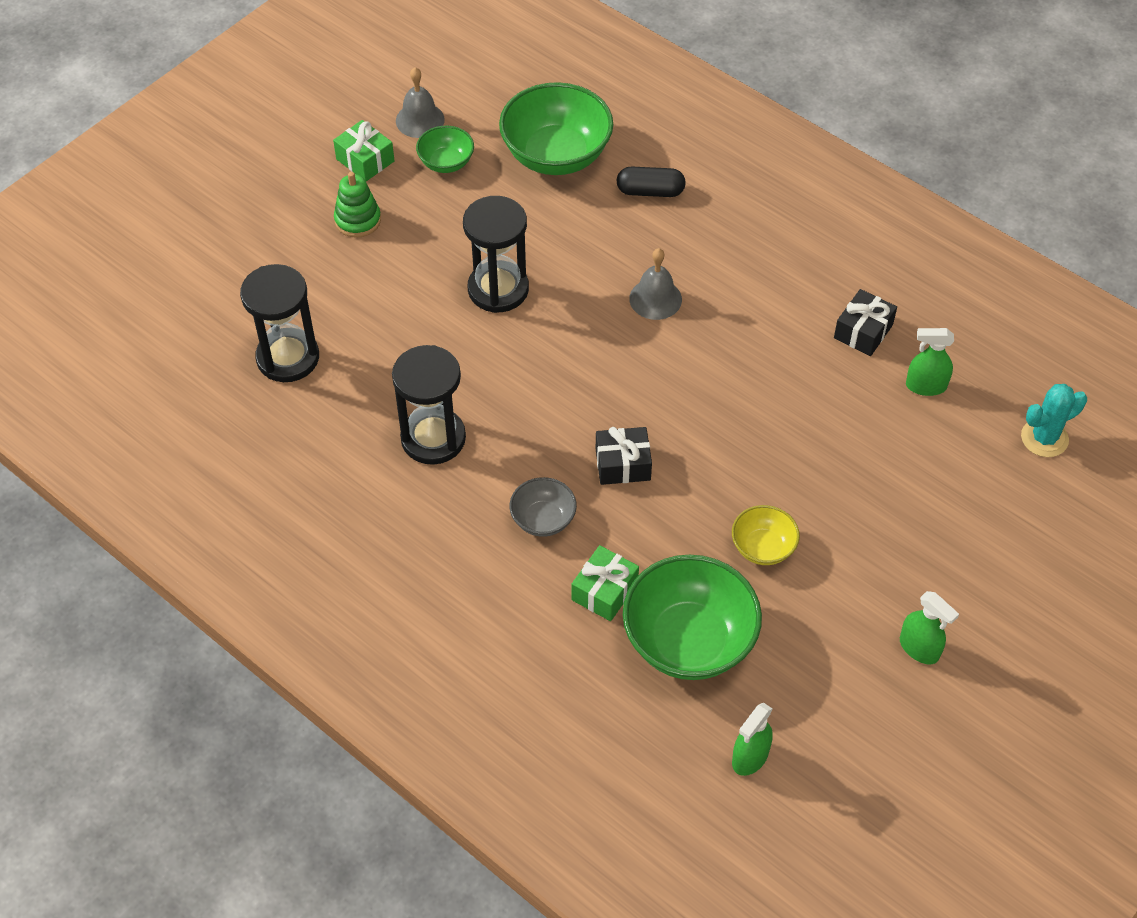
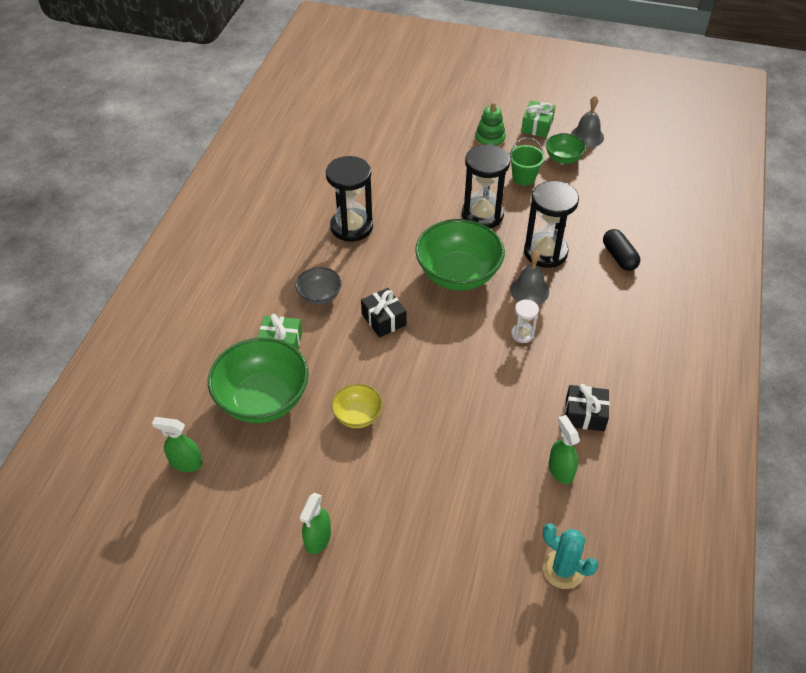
camera: 65 degrees right, 5 degrees down
(288, 358) = (371, 150): black hourglass -> black hourglass (545, 252)
(456, 218) = (523, 177): none -> green bucket
(556, 155) = (611, 203): green bowl -> green bowl (458, 274)
(720, 336) = (522, 334): none -> white hourglass

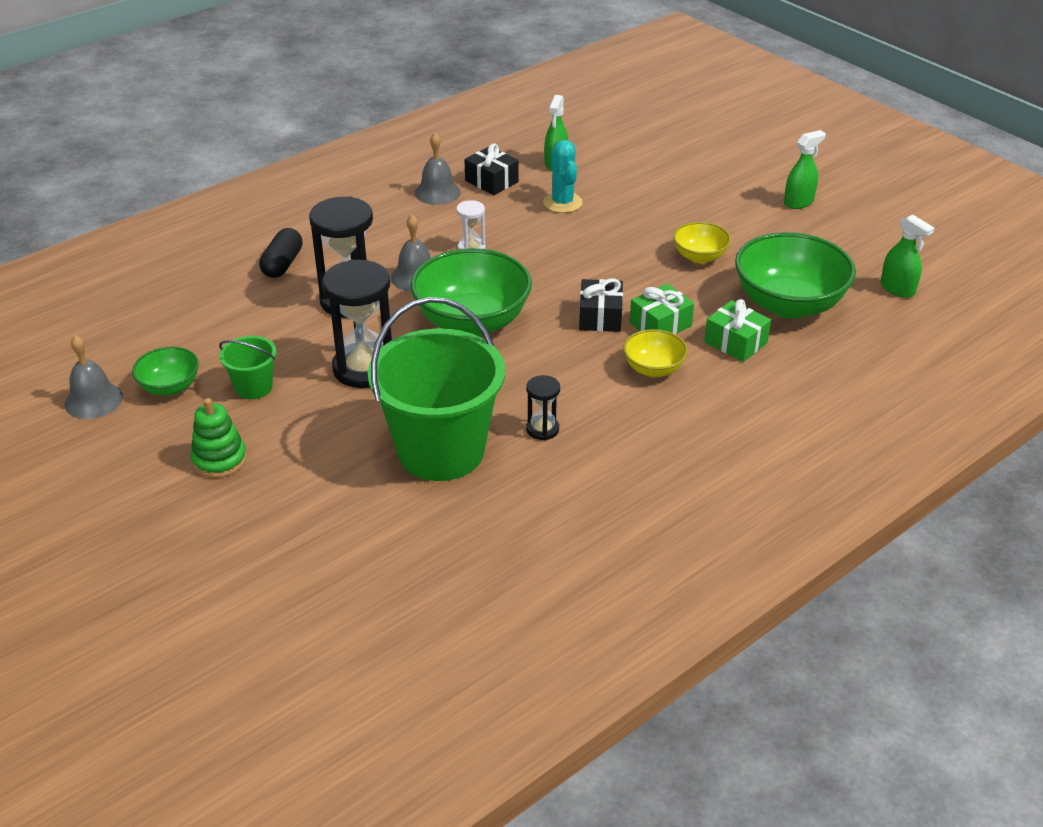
camera: 145 degrees left, 10 degrees down
(319, 296) = (653, 369): grey bowl -> yellow bowl
(351, 227) = (542, 429): black hourglass -> black hourglass, size x0.49
(392, 191) = (441, 451): none -> green bucket
(537, 126) = (130, 447): green gift -> green gift (660, 324)
(563, 569) = (617, 125): turquoise cactus -> turquoise cactus (562, 203)
(608, 378) = (437, 192): none -> grey bell

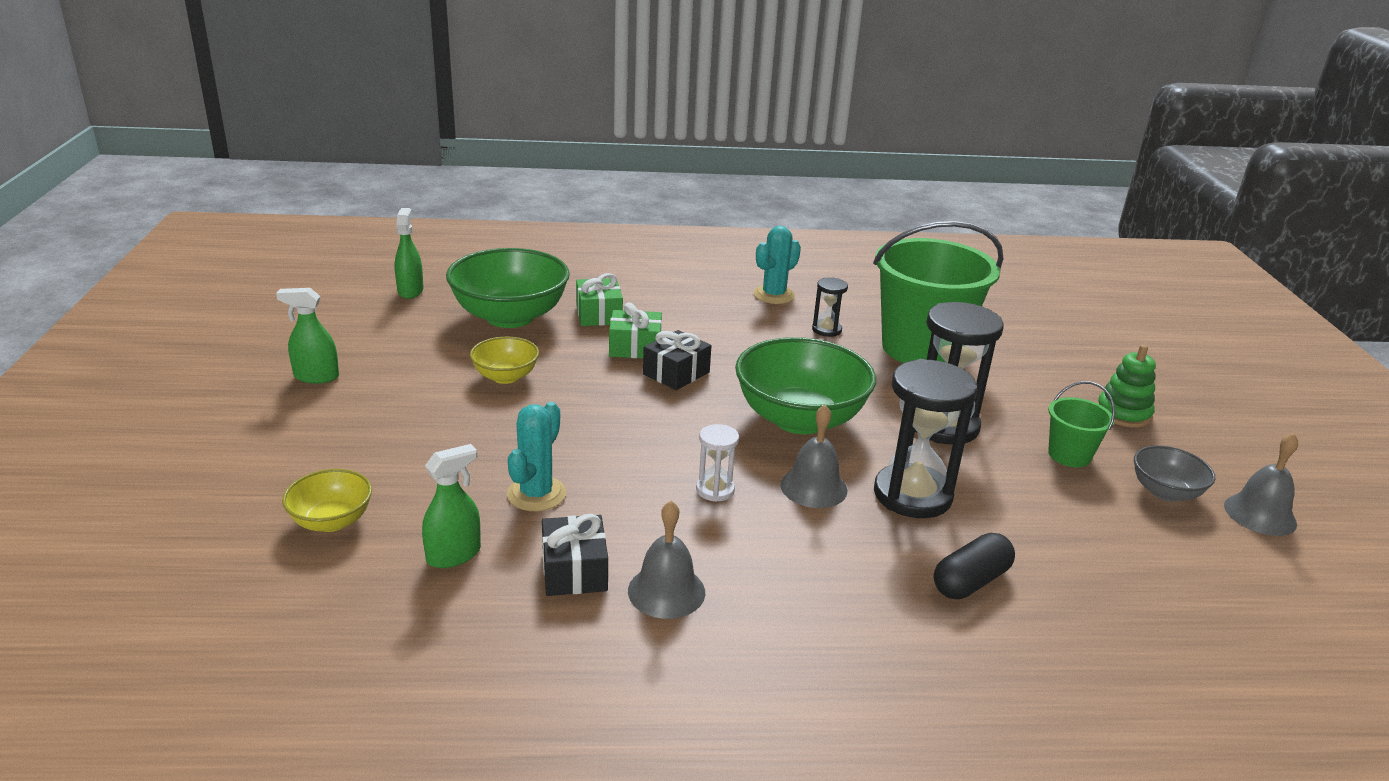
camera: 145 degrees left, 10 degrees down
(170, 387) = (1165, 492): green bowl -> grey bowl
(637, 453) = (774, 295): none -> turquoise cactus
(653, 369) = (689, 326): yellow bowl -> yellow bowl (332, 521)

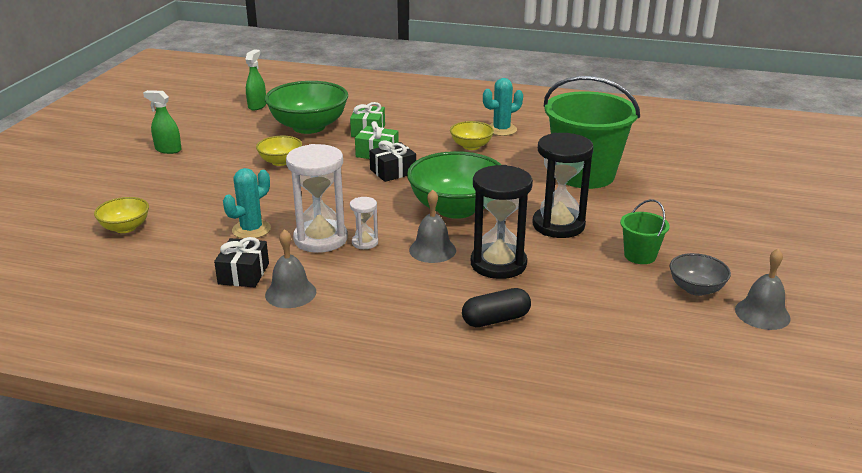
camera: 20 degrees right, 0 degrees up
(454, 555) = (180, 255): green spray bottle -> none
(649, 494) = (320, 239): none -> white hourglass
(752, 323) = (471, 146): none -> yellow bowl
(826, 330) = (522, 155): black hourglass -> none
(1123, 413) = (710, 234): green stacking toy -> none

